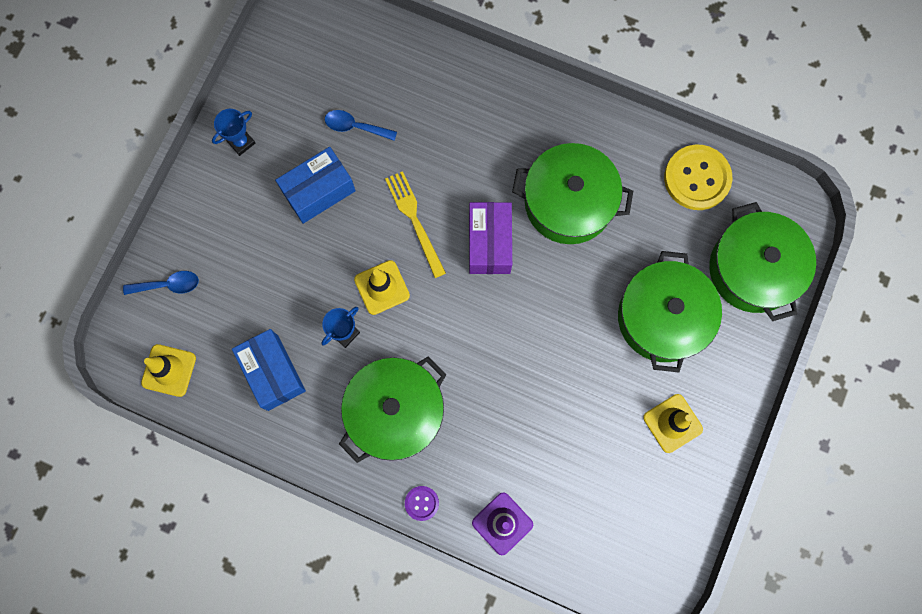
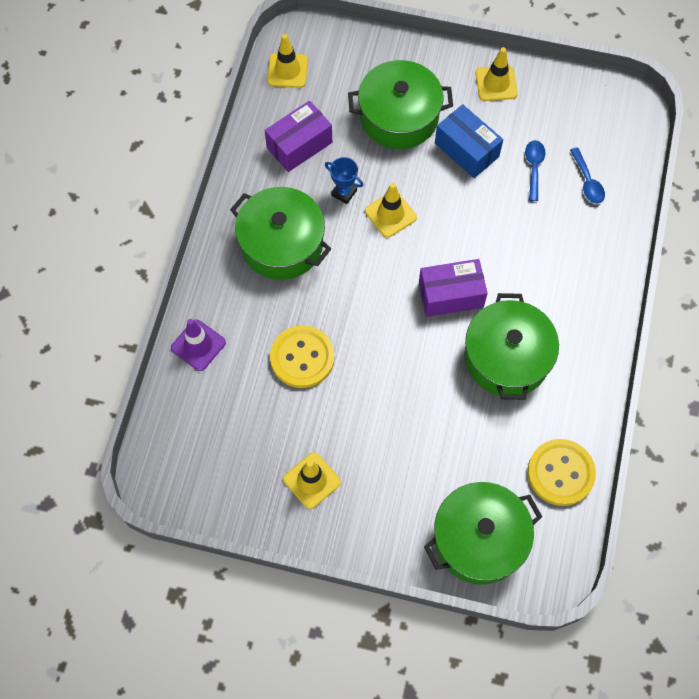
camera: 80 degrees right, 10 degrees down
(168, 285) = (358, 55): blue spoon -> blue spoon (587, 181)
(241, 142) = (496, 83): blue trophy -> yellow traffic cone
(273, 372) = (299, 145): blue box -> purple box
(415, 221) = (457, 230): yellow fork -> none
(421, 503) = (206, 277): purple button -> none
(535, 411) = (302, 358): none -> yellow button
(662, 317) = (412, 458): green pot -> green pot (399, 116)

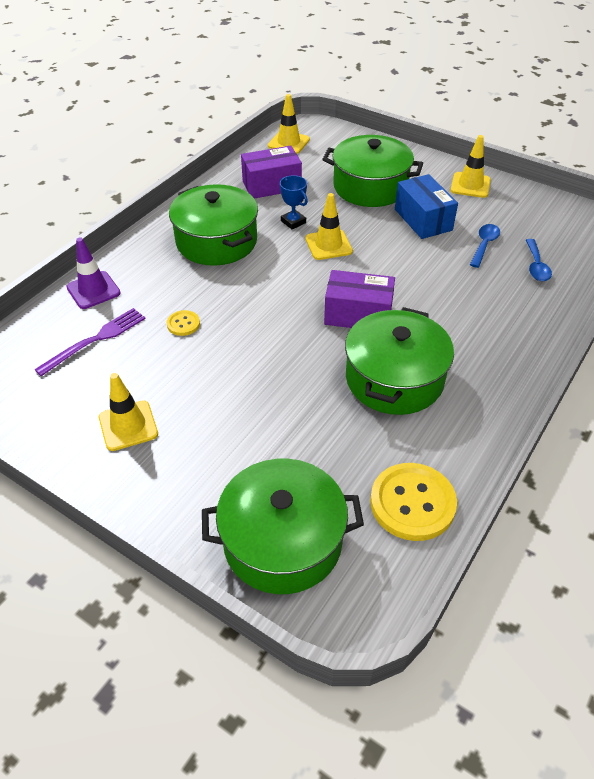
camera: 20 degrees right, 20 degrees down
(234, 402) = (95, 340): none -> purple fork
(302, 358) = (183, 324): yellow button -> yellow button, size x0.48

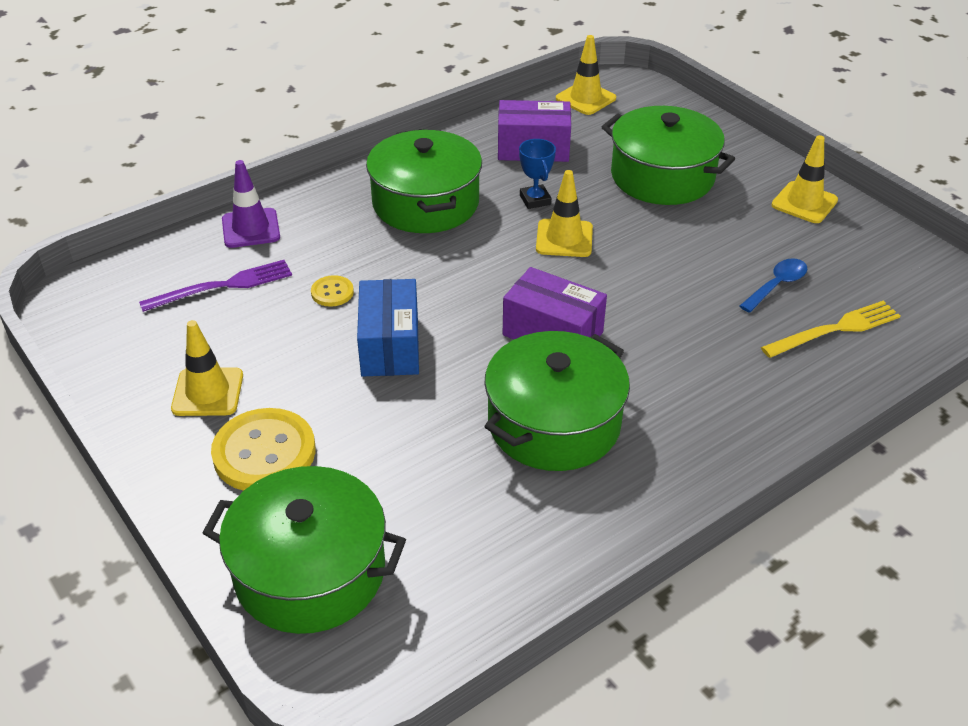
camera: 20 degrees right, 5 degrees down
(412, 503) = (490, 577): yellow button -> yellow button (264, 453)
(423, 220) = (710, 234): blue box -> blue box (390, 345)
(536, 266) = (835, 330): blue spoon -> yellow fork

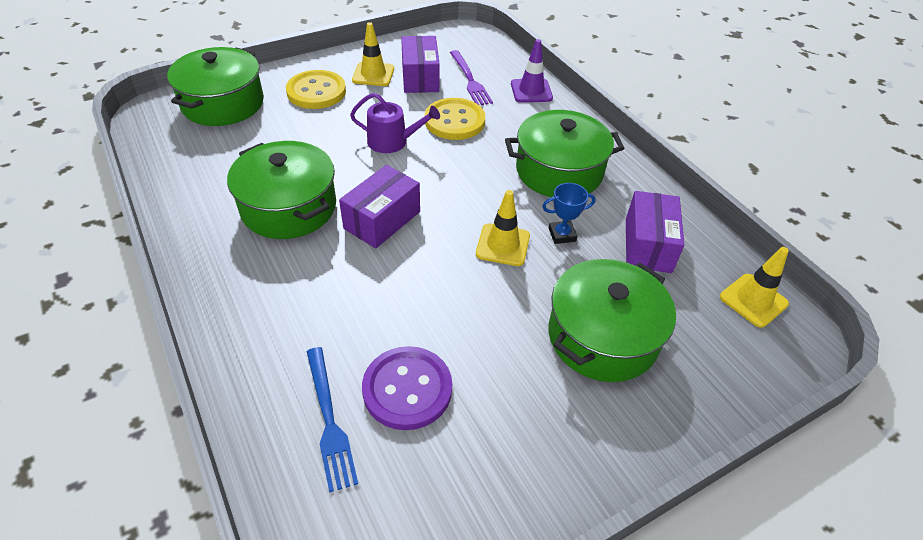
camera: 95 degrees right, 5 degrees up
(217, 338) = (420, 77): none -> purple box
(332, 292) = (454, 121): yellow button -> yellow button, size x2.07
(390, 345) = (393, 141): blue box -> purple watering can
(776, 285) = (407, 389): blue spoon -> purple button
(804, 203) = (550, 463): yellow traffic cone -> none
(835, 330) = (329, 420): yellow fork -> blue fork

